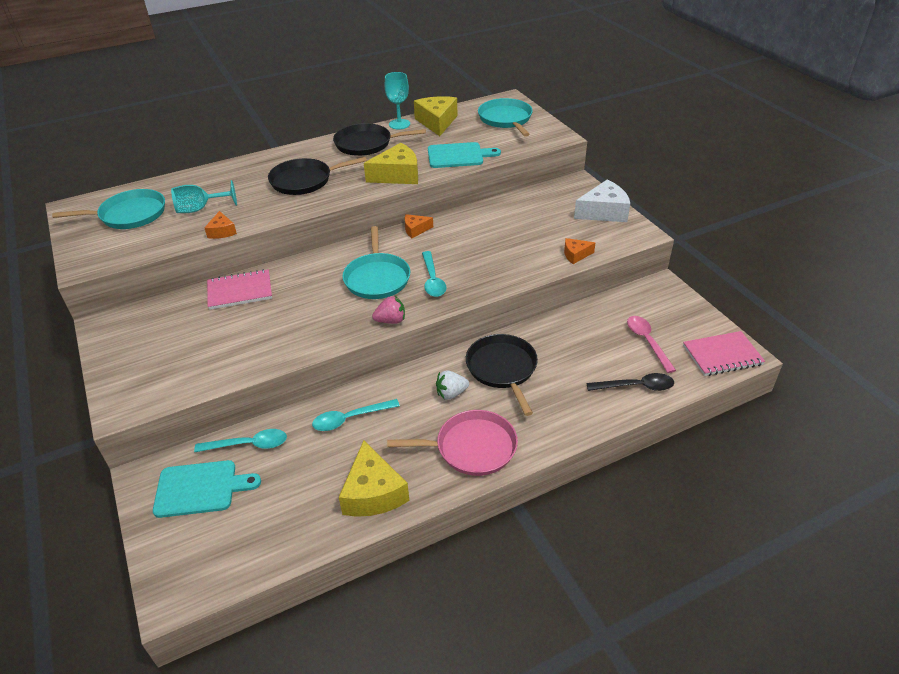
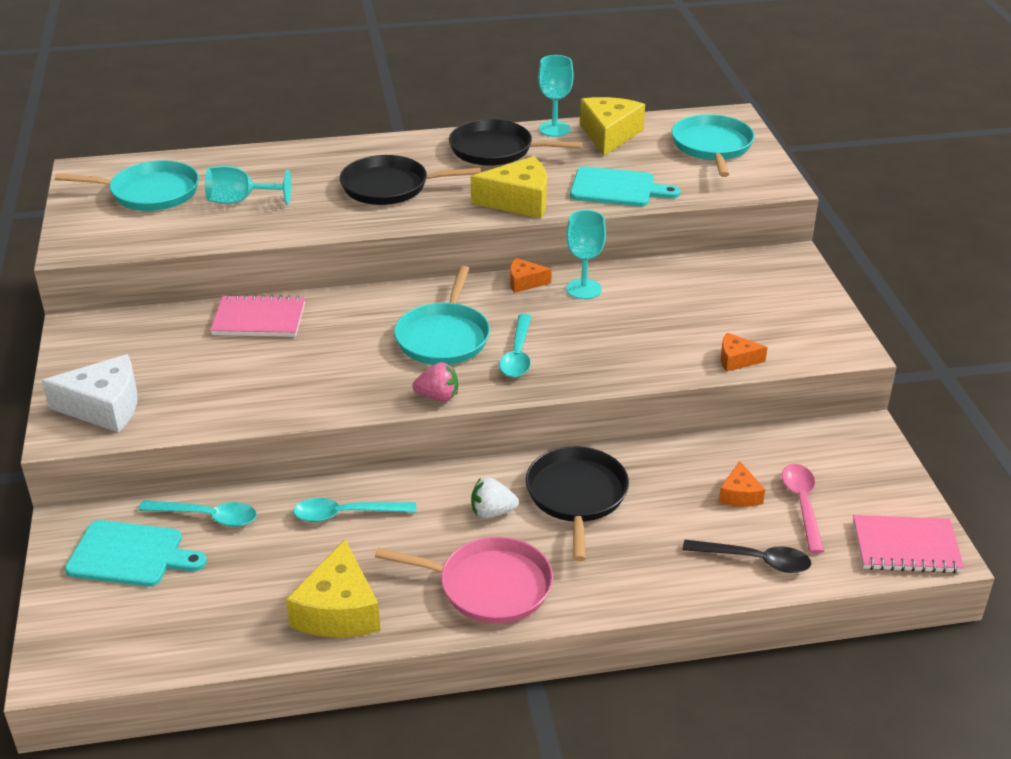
camera: 15 degrees right, 5 degrees down
(222, 231) = (256, 236): orange cheese -> orange cheese (739, 495)
(456, 227) = (583, 289): none -> turquoise goblet
(604, 212) = (809, 307): white cheese -> white cheese (104, 407)

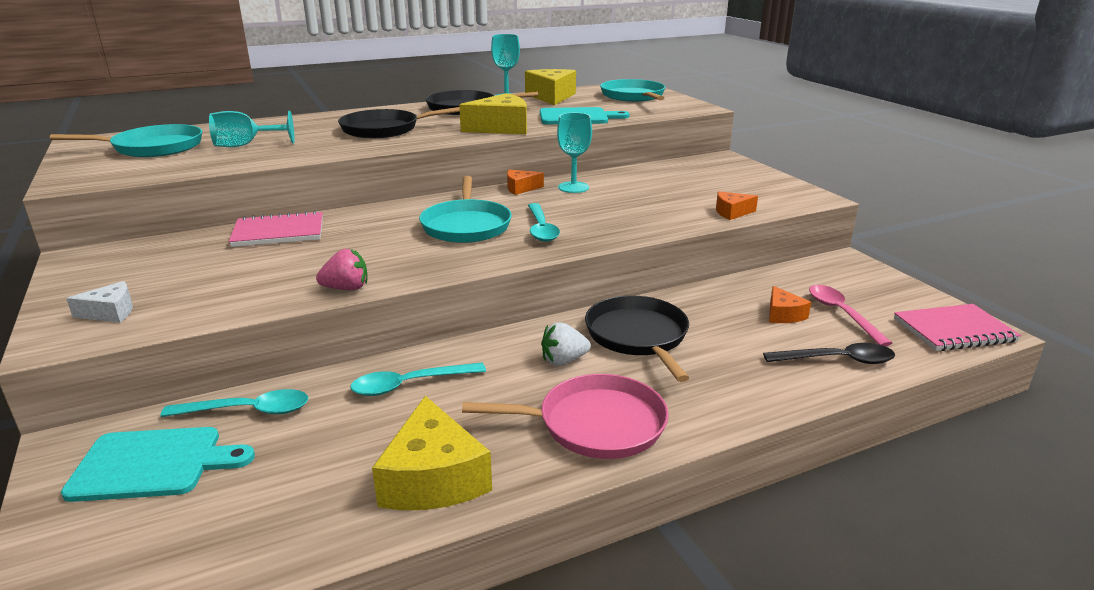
camera: 15 degrees left, 10 degrees down
(104, 407) = (110, 312): white cheese -> white cheese, size x0.54
(438, 396) = (481, 263): pink strawberry -> pink strawberry (346, 288)

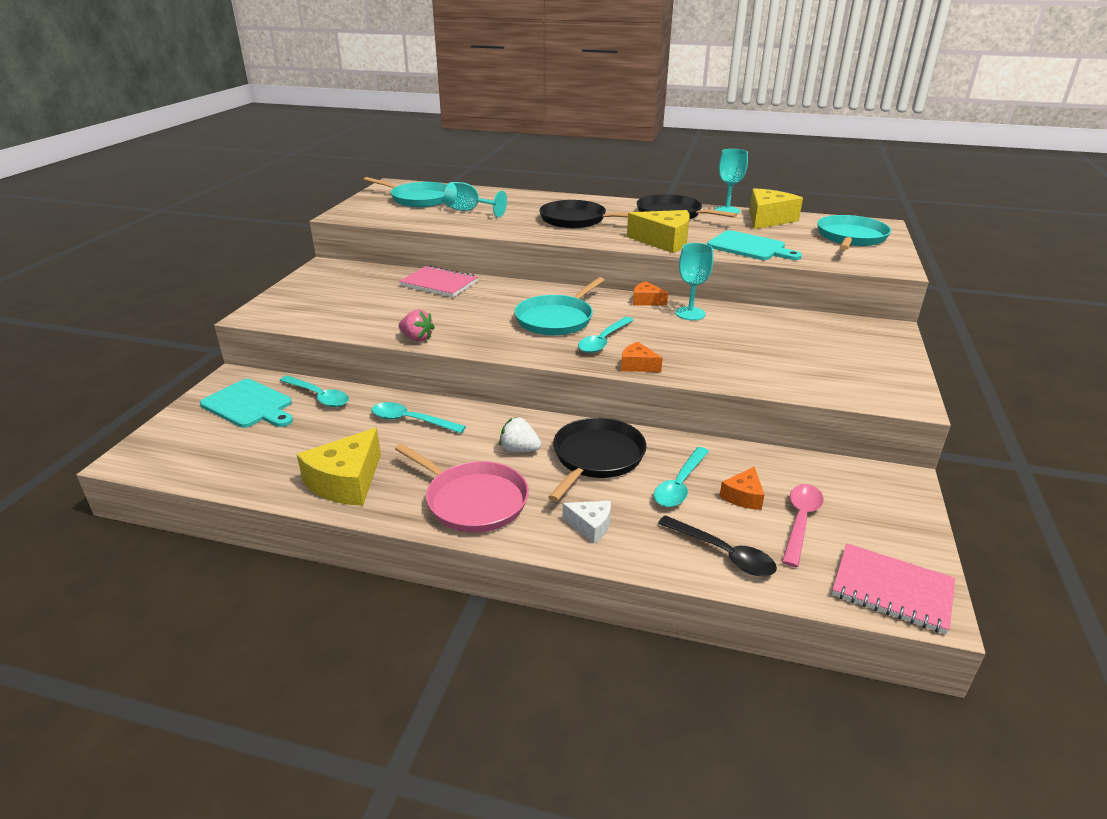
camera: 40 degrees right, 5 degrees up
(110, 312) = (294, 307): white cheese -> white cheese (590, 526)
(731, 327) = (679, 485): none -> turquoise spoon
(732, 212) = (789, 384): orange cheese -> orange cheese (638, 365)

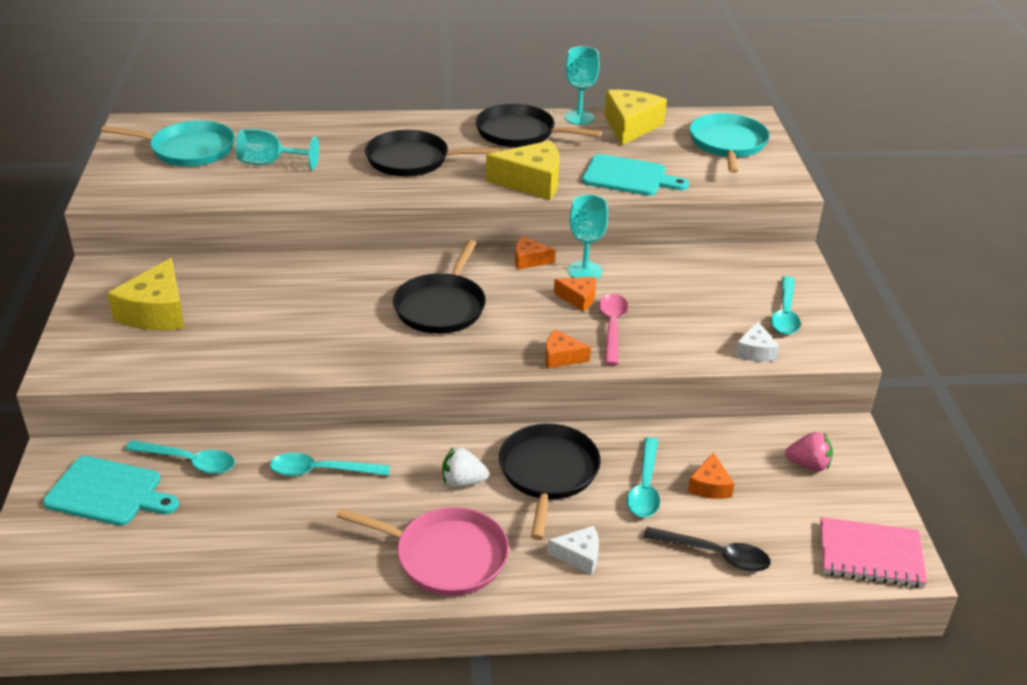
camera: 20 degrees left, 5 degrees up
(346, 482) = (294, 567): yellow cheese -> yellow cheese (157, 312)
(417, 338) = (294, 367): pink strawberry -> pink strawberry (808, 465)
(439, 284) = (270, 276): pink notebook -> none
(556, 319) = (441, 307): turquoise pan -> black pan
(603, 341) = (509, 329): turquoise spoon -> turquoise spoon (785, 314)
(675, 330) = (578, 298): none -> orange cheese
(800, 521) = (771, 501): pink spoon -> pink spoon (612, 327)
(822, 389) = (755, 351): none -> white cheese

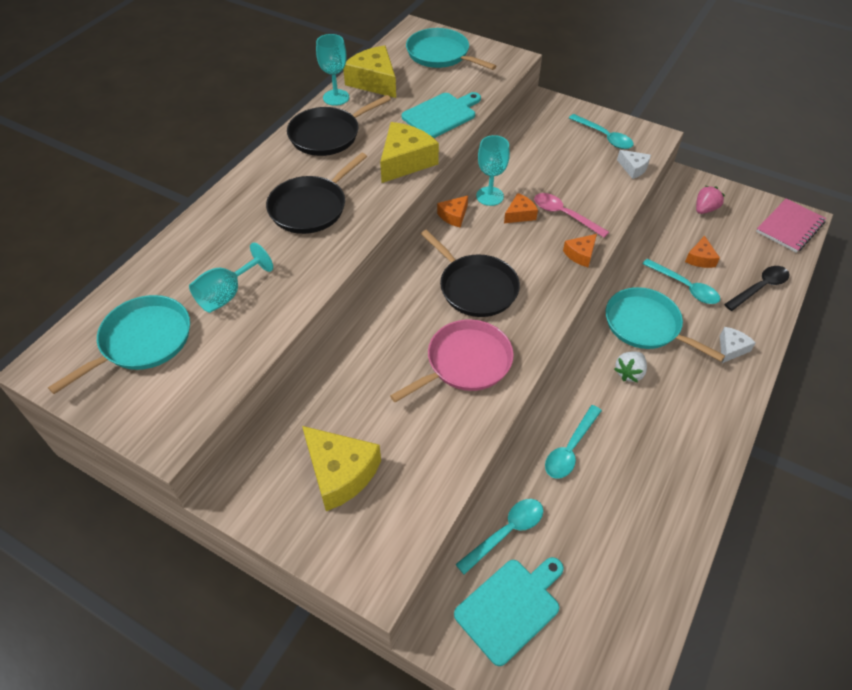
camera: 55 degrees left, 15 degrees up
(446, 556) = (698, 416): pink pan -> pink pan (465, 363)
(548, 473) = (646, 325): black pan -> turquoise pan
(710, 486) = (700, 258): orange cheese -> orange cheese turned 60 degrees clockwise

